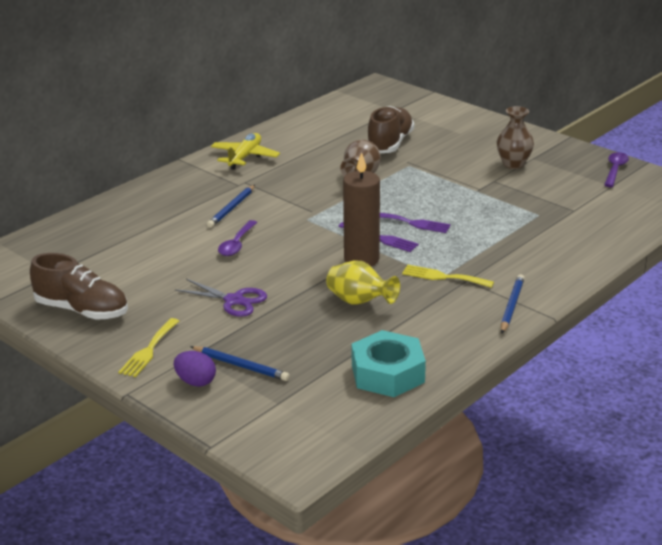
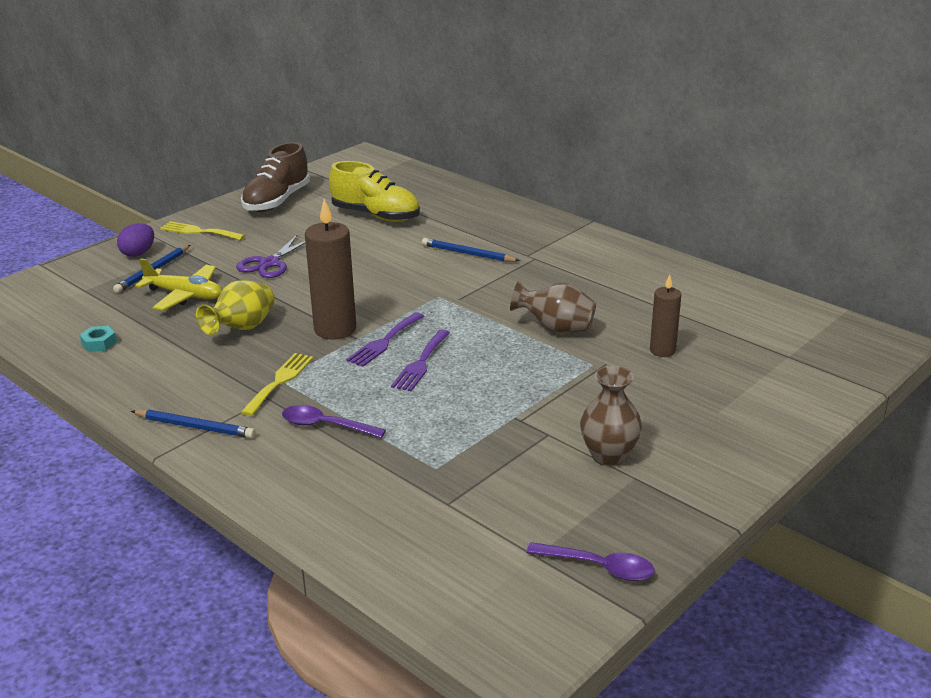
camera: 90 degrees right, 0 degrees up
(138, 253) = (376, 215): none -> yellow shoe
(237, 244) = (385, 260): purple spoon -> purple spoon (325, 426)
(245, 157) = (602, 255): yellow plane -> yellow plane (185, 295)
(387, 373) = (99, 343): turquoise nut -> turquoise nut, size x0.42
(390, 144) = (662, 351): brown shoe -> brown candle

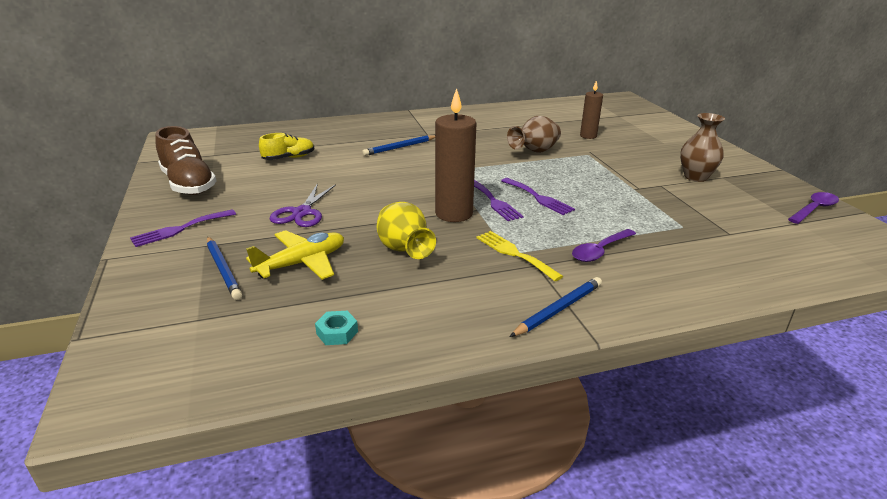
camera: 60 degrees left, 0 degrees up
(138, 253) = (168, 269): purple egg -> none
(199, 231) = (180, 229): yellow fork -> purple fork
(270, 263) = (302, 212): purple scissors -> purple scissors turned 45 degrees clockwise
(376, 215) = (289, 158): yellow shoe -> yellow shoe, size x0.61

